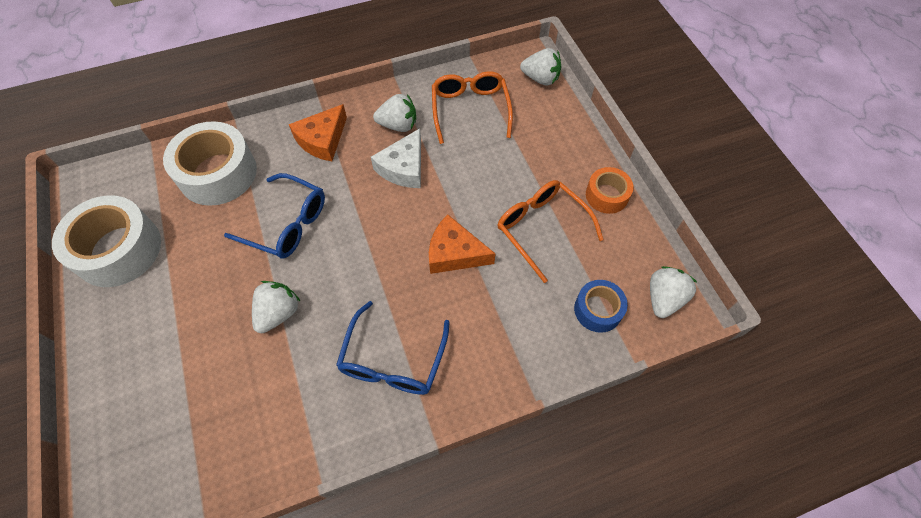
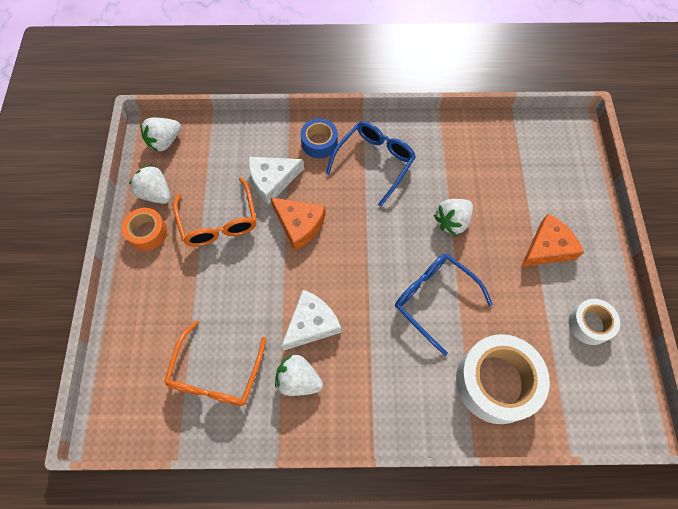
camera: 160 degrees left, 5 degrees up
(118, 250) = (589, 324): white tape -> white tape, size x0.55
(322, 140) = (382, 389): orange cheese -> orange cheese (547, 247)
(509, 293) = (272, 180): none -> white cheese
(540, 79) = (120, 391): white strawberry -> white strawberry (156, 193)
(598, 310) = (215, 149): blue tape -> blue tape (319, 143)

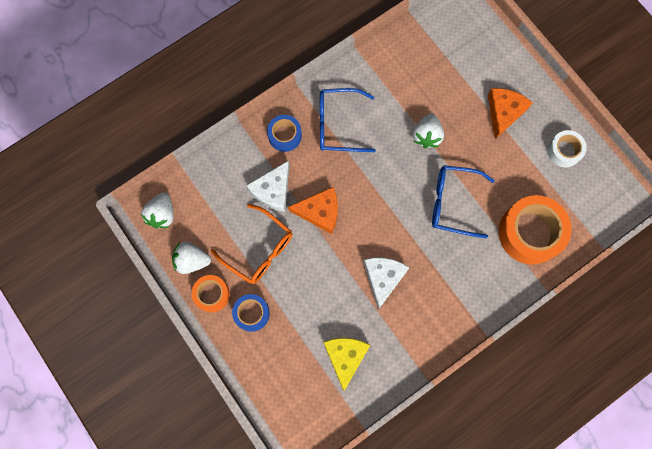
camera: 35 degrees left, 10 degrees up
(166, 272) = (251, 313): none -> blue tape
(216, 374) = (345, 357): orange glasses -> yellow cheese
(298, 380) = (403, 322): white strawberry -> none
(374, 162) = (338, 124): blue glasses -> blue glasses turned 90 degrees counterclockwise
(496, 382) = (530, 233): white tape -> orange tape

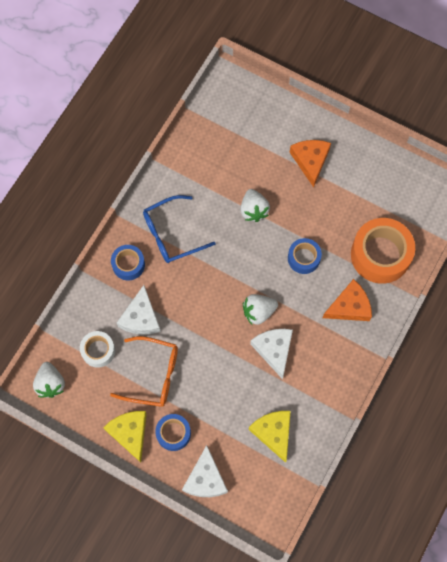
camera: 25 degrees left, 5 degrees down
(192, 260) = (97, 412): white strawberry -> white strawberry (258, 312)
(212, 294) = (130, 433): orange tape -> yellow cheese
(261, 370) = (205, 479): none -> white cheese
(319, 212) = (191, 317): orange cheese -> orange cheese (349, 306)
(453, 203) = (303, 258): blue glasses -> blue tape
(564, 151) = (376, 172): white tape -> white tape (98, 351)

